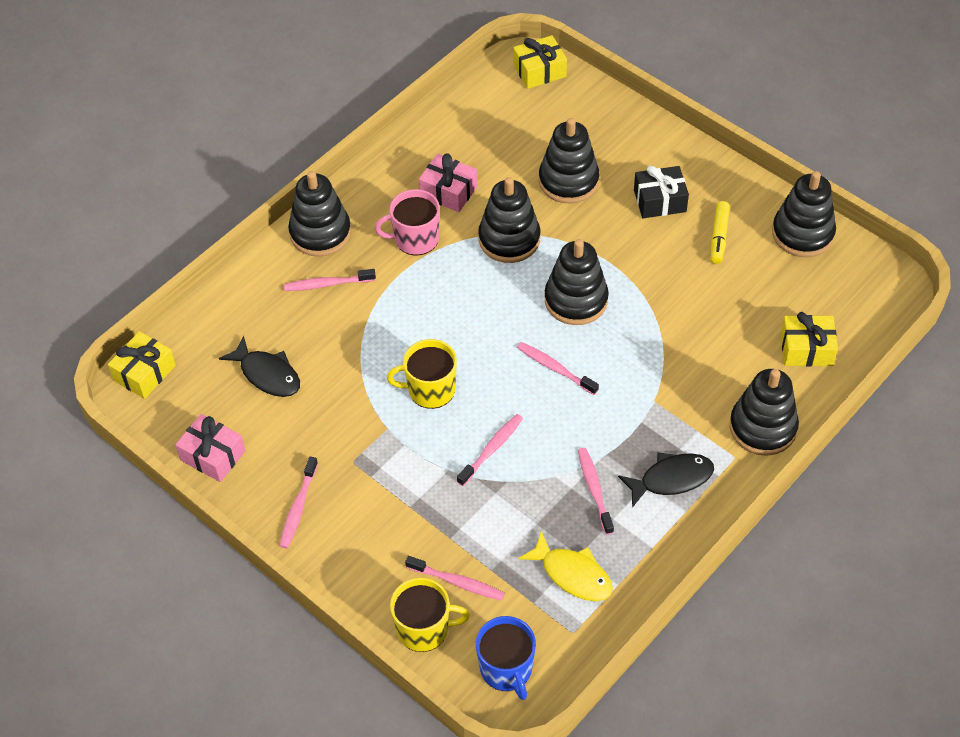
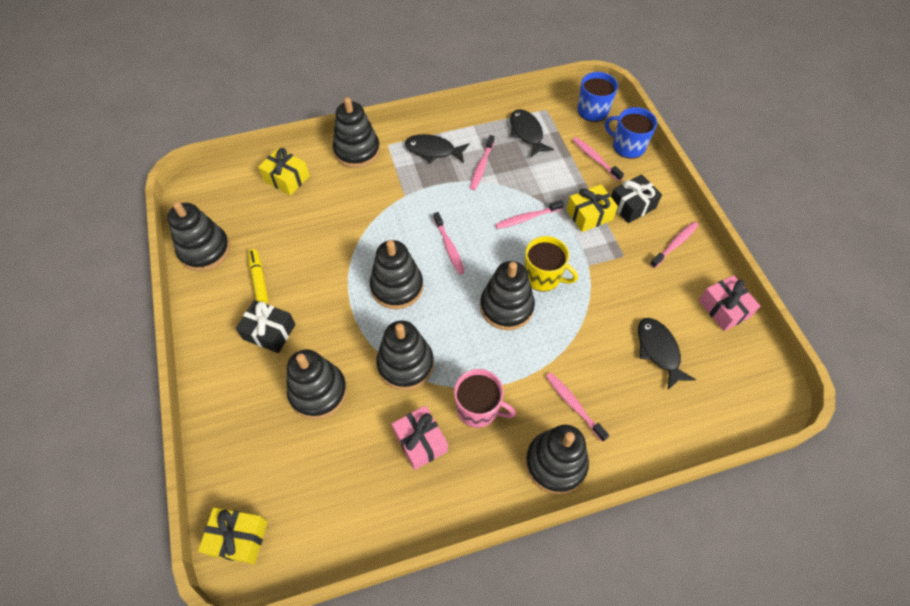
camera: 150 degrees left, 5 degrees up
(144, 373) = (761, 405): yellow gift -> yellow gift (589, 215)
(328, 284) = (574, 405): pink toothbrush -> pink toothbrush turned 150 degrees counterclockwise
(374, 535) = (632, 205): none -> black gift
(424, 628) = (627, 146): yellow mug -> blue mug
(449, 338) = (506, 307): none -> black stacking toy
(572, 574) = (526, 133): yellow fish -> black fish
(719, 236) = (259, 279): yellow marker -> yellow marker turned 60 degrees counterclockwise

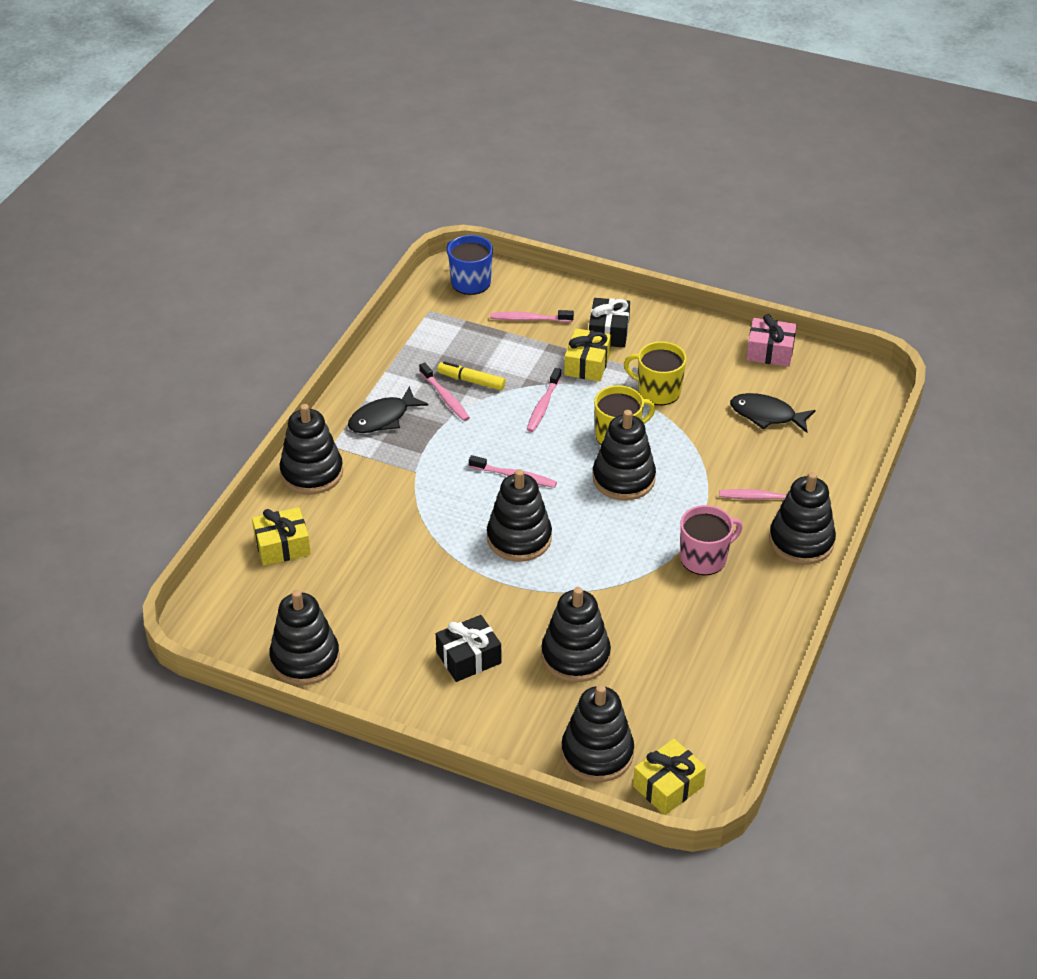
camera: 50 degrees left, 15 degrees down
(259, 279) = (394, 634): yellow marker -> yellow marker (471, 381)
(405, 364) = (610, 580): black stacking toy -> black stacking toy (597, 753)
(420, 441) = (697, 613): pink gift -> none
(526, 133) = (442, 342): black fish -> none
(609, 269) = (658, 391): none -> yellow mug
(627, 146) = (540, 290): blue mug -> none
(674, 244) = (678, 335): pink toothbrush -> none

